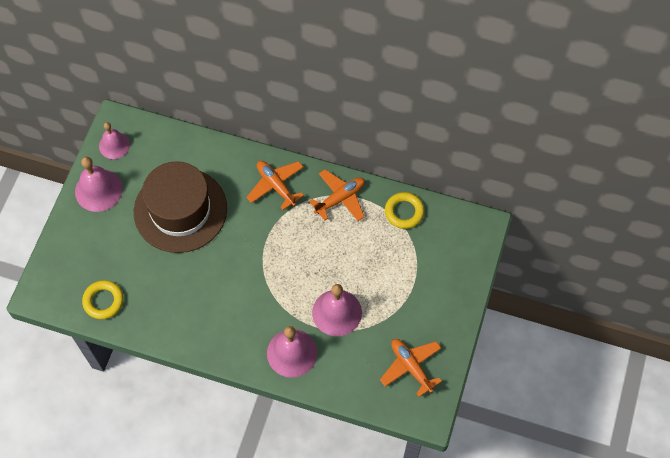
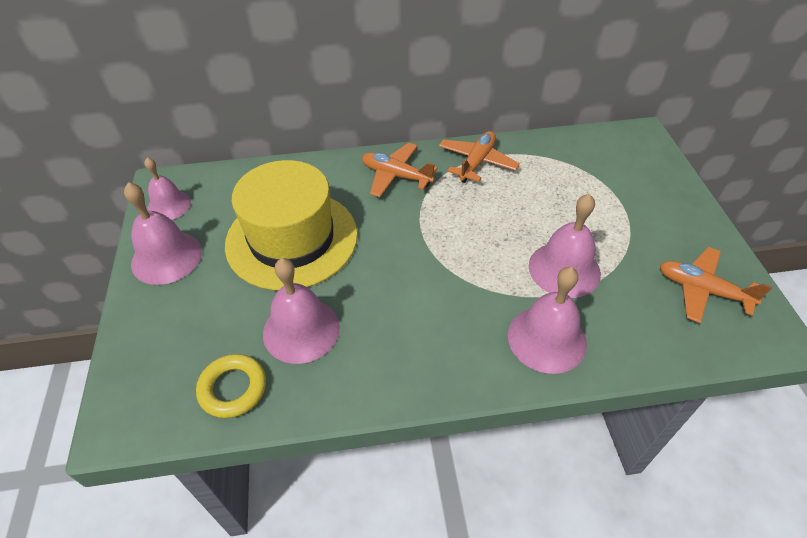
camera: 25 degrees left, 15 degrees down
(156, 281) = (301, 330): none -> pink bell
(180, 210) = (292, 239): brown hat -> yellow hat
(404, 212) = (554, 150): yellow ring -> none

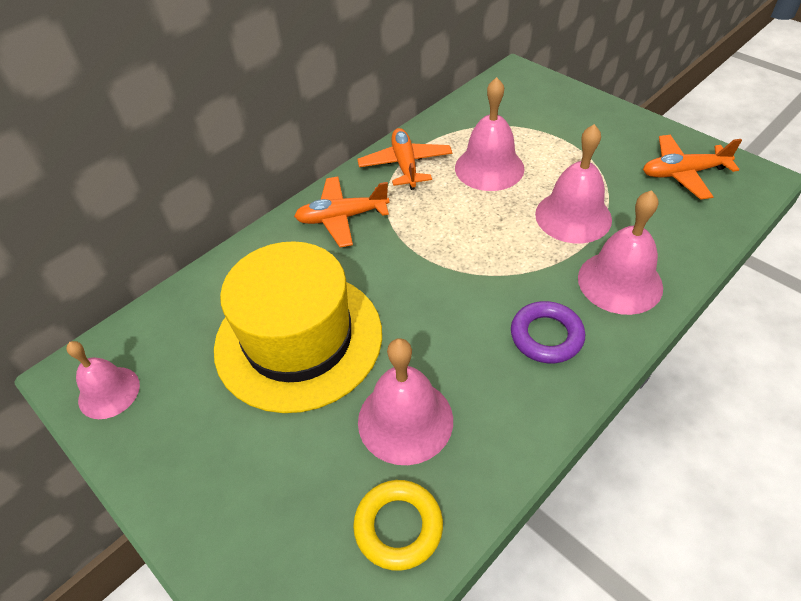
camera: 35 degrees left, 0 degrees up
(166, 257) = (169, 449): pink bell -> pink bell (489, 168)
(448, 340) = (546, 336): none -> purple ring

